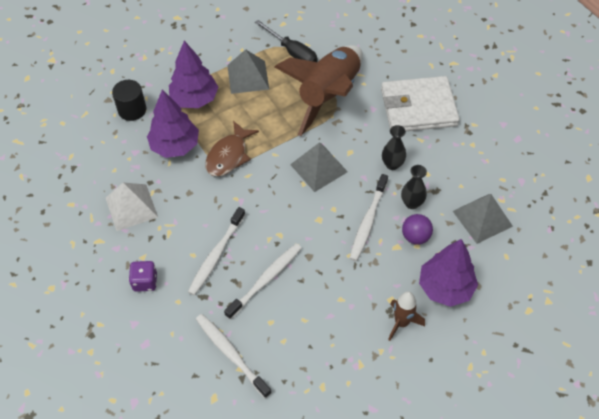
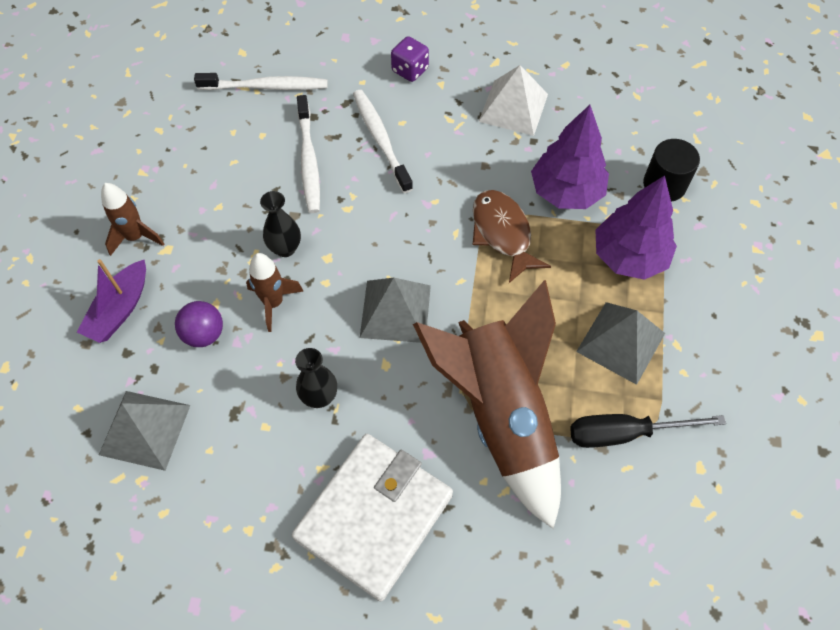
camera: 130 degrees right, 5 degrees up
(368, 221) = (273, 303): white toothbrush -> brown rocket
(412, 203) = (247, 369): black vase -> black vase (285, 248)
(445, 287) = (120, 309): purple tree -> purple boat

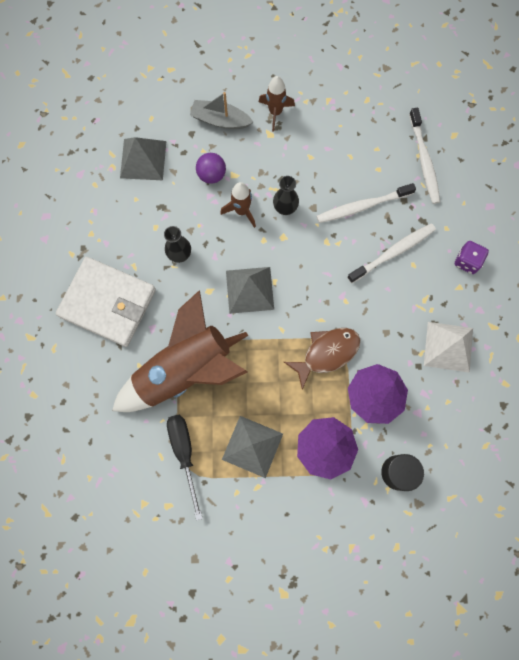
camera: 80 degrees right, 15 degrees up
(120, 309) = (220, 120): purple boat -> grey boat

